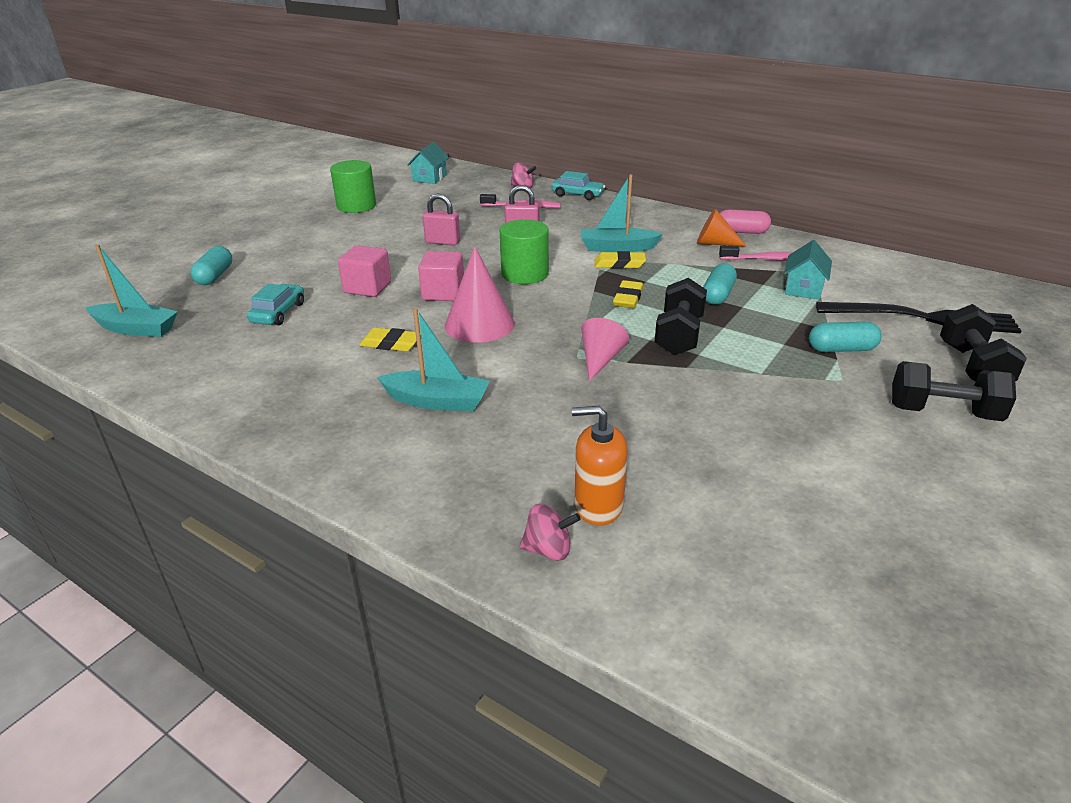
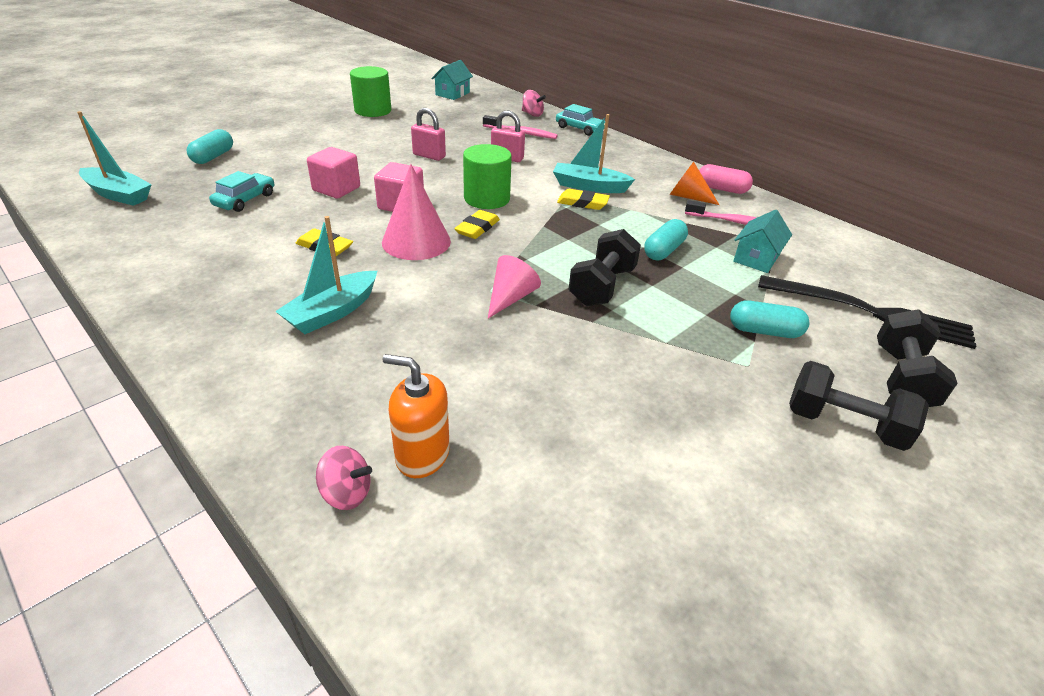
camera: 10 degrees right, 5 degrees up
(437, 401) = (332, 312): turquoise boat -> turquoise boat turned 105 degrees clockwise
(628, 298) = (572, 239): yellow eraser -> yellow eraser (477, 228)

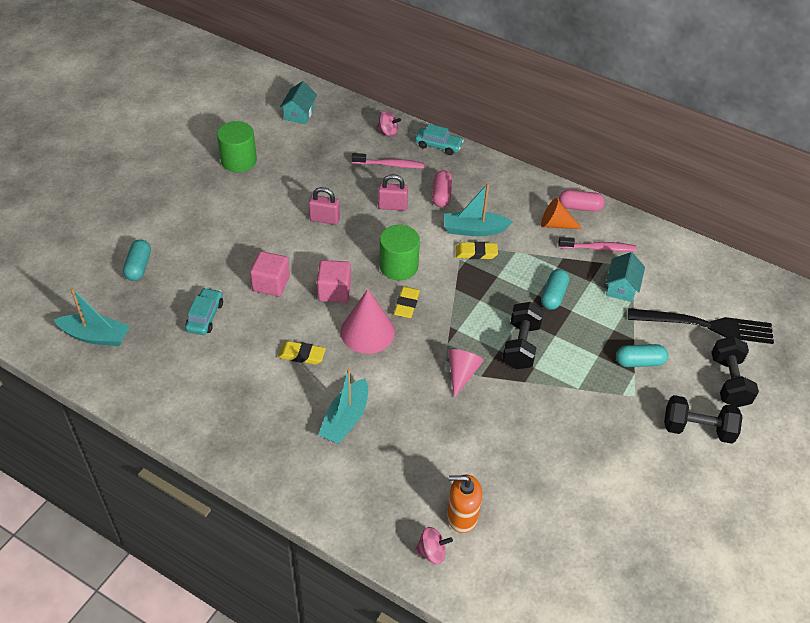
camera: 15 degrees left, 10 degrees up
(565, 159) = (441, 195): none -> pink capsule

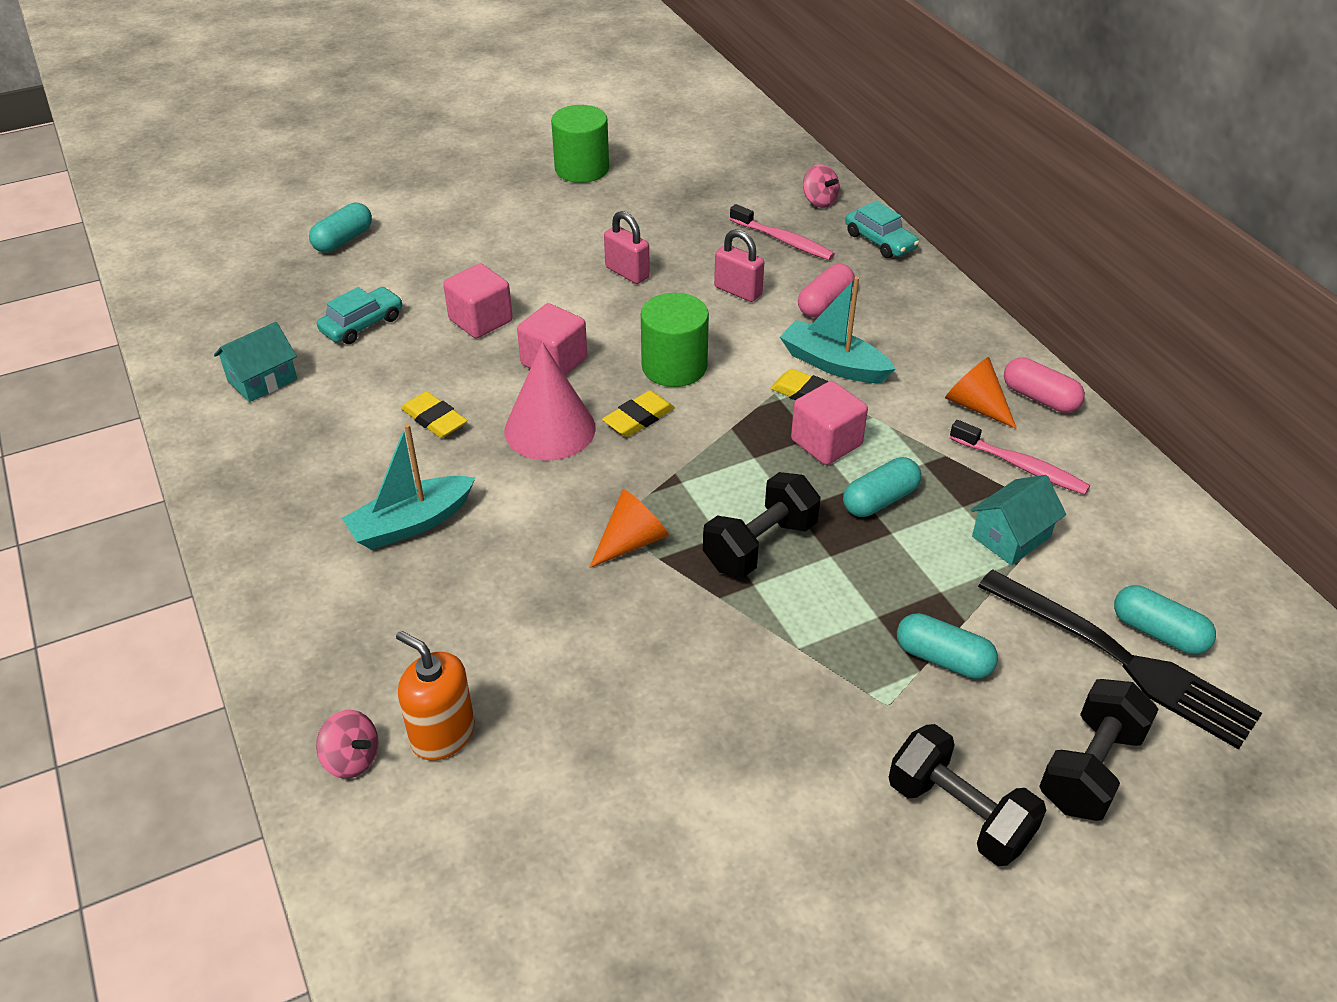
camera: 35 degrees right, 5 degrees down
(95, 336) = (218, 294): turquoise boat -> none
(299, 113) = (714, 142): turquoise house -> turquoise house (262, 380)
(461, 373) = (632, 541): pink cone -> orange cone
(506, 276) = (826, 443): none -> pink cube
(710, 305) = (1158, 632): none -> turquoise capsule

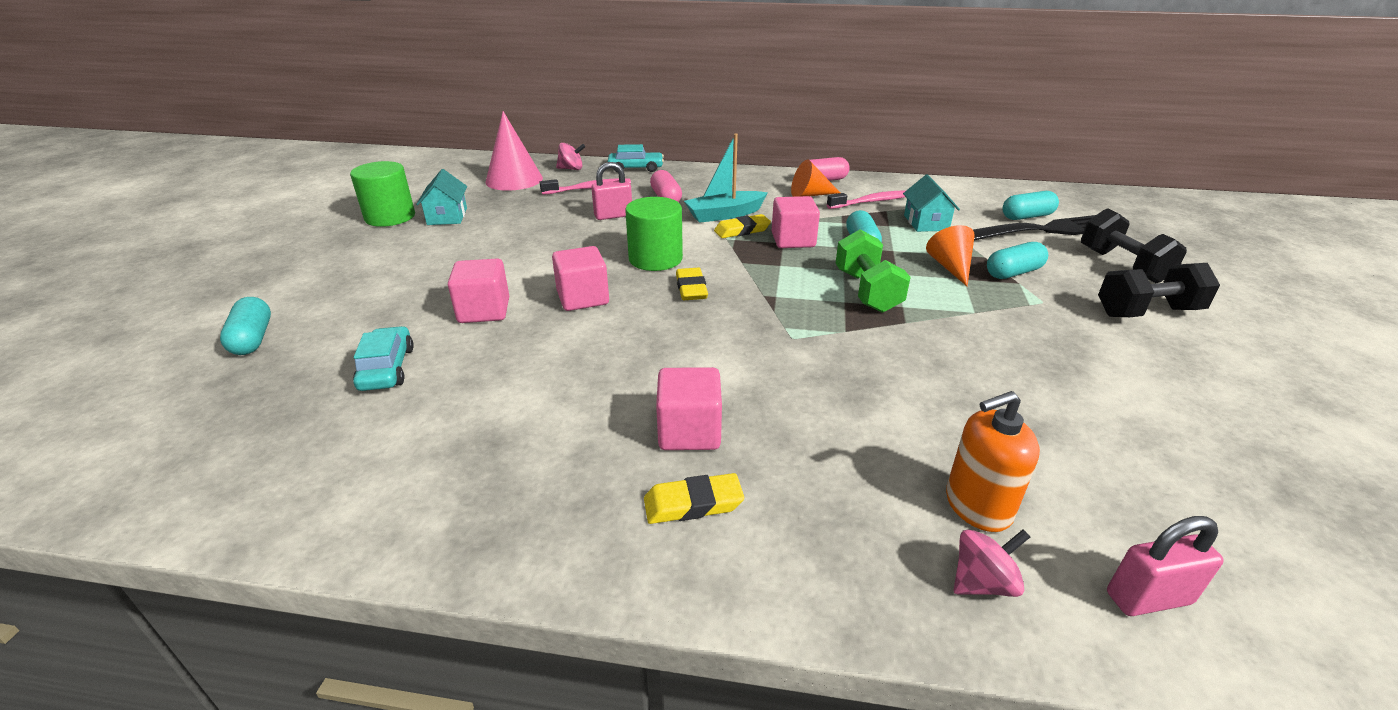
camera: 55 degrees left, 10 degrees down
(262, 380) = (362, 457): turquoise house -> turquoise house (447, 216)
(411, 523) = (689, 431): turquoise boat -> pink cube
(434, 419) = (571, 373): yellow eraser -> yellow eraser (693, 504)
(550, 429) = (656, 325): pink cone -> pink cone (514, 180)
(627, 272) = (532, 241): pink padlock -> pink padlock (1148, 598)
(632, 541) = (818, 335): orange cone -> orange cone (950, 267)
(760, 545) = (867, 291): black dumbbell -> green dumbbell

